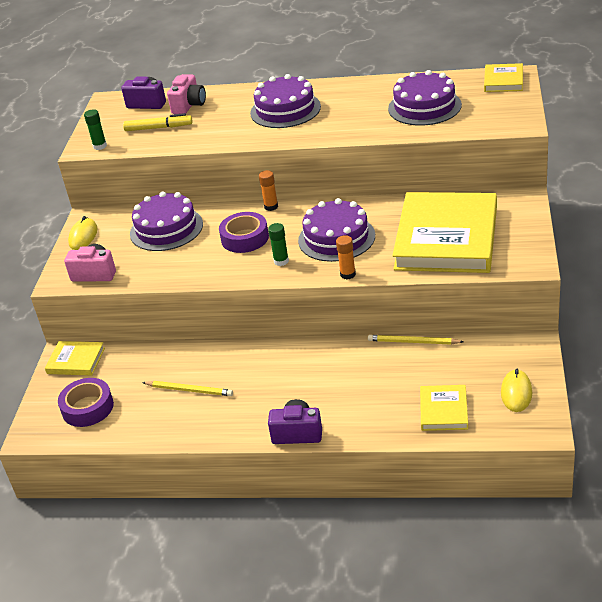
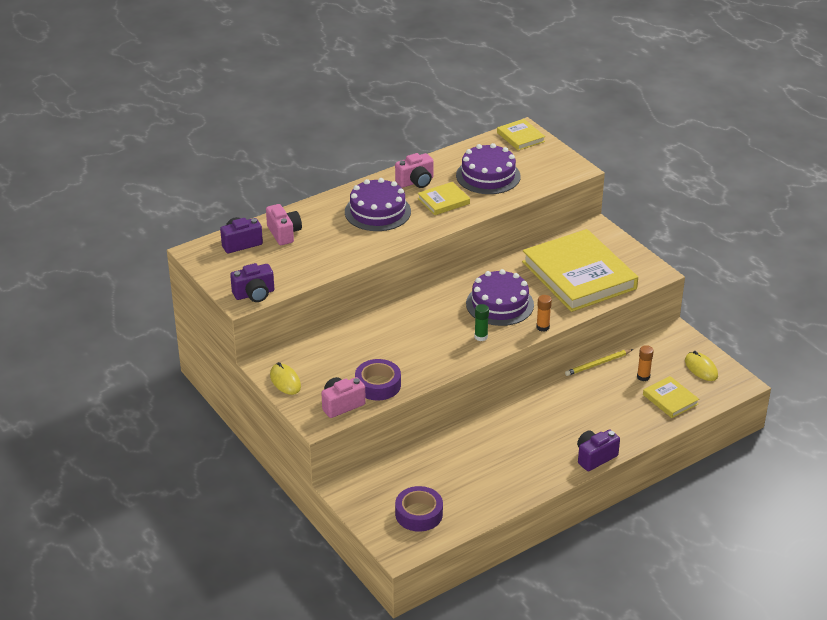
camera: 45 degrees left, 0 degrees up
(76, 361) = (360, 487): yellow book -> yellow book (443, 201)
(100, 146) = (254, 294): green glue stick -> purple camera
(158, 128) = (286, 261): yellow marker -> none
(166, 229) = (351, 348): purple cake -> none
(189, 390) = (481, 466): yellow pencil -> none
(245, 238) = (428, 330): purple tape -> purple tape (378, 385)
(271, 207) = (416, 299): orange glue stick -> orange glue stick (643, 377)
(352, 94) = (416, 182): none -> pink camera

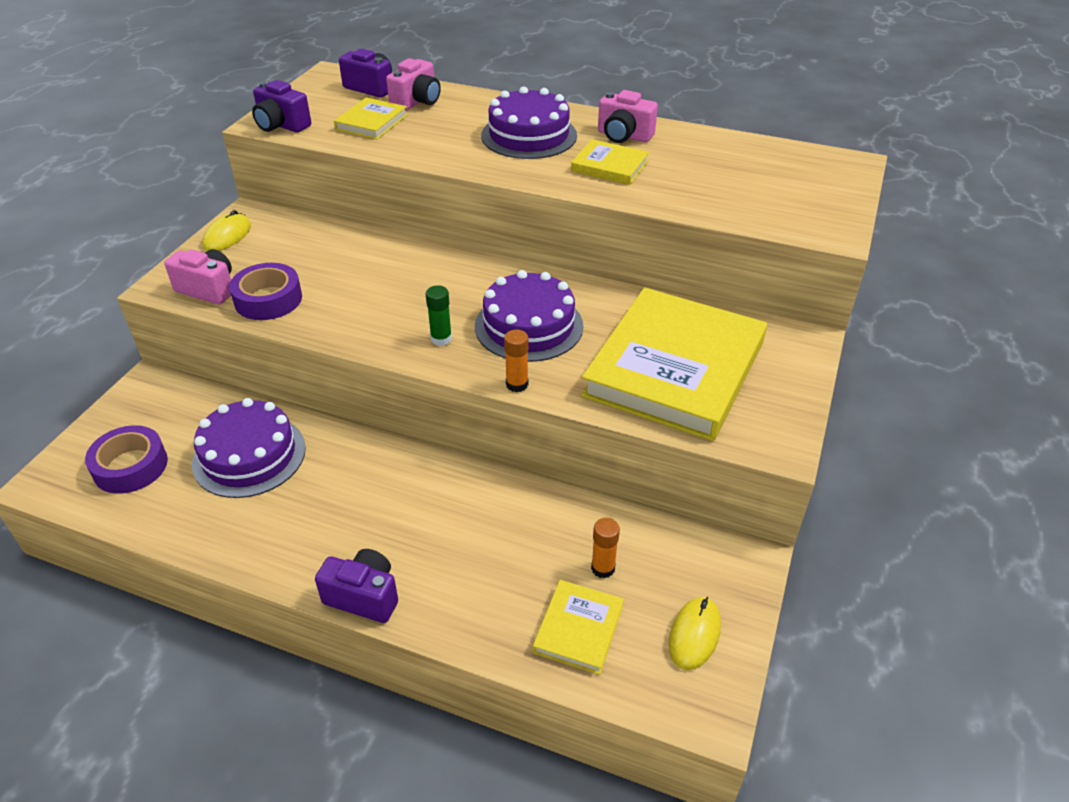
camera: 55 degrees right, 5 degrees up
(488, 176) = (710, 175): purple cake -> purple cake (249, 455)
(520, 137) = (832, 166): yellow book -> yellow book (371, 122)
(598, 364) = (583, 502): yellow pencil -> none

